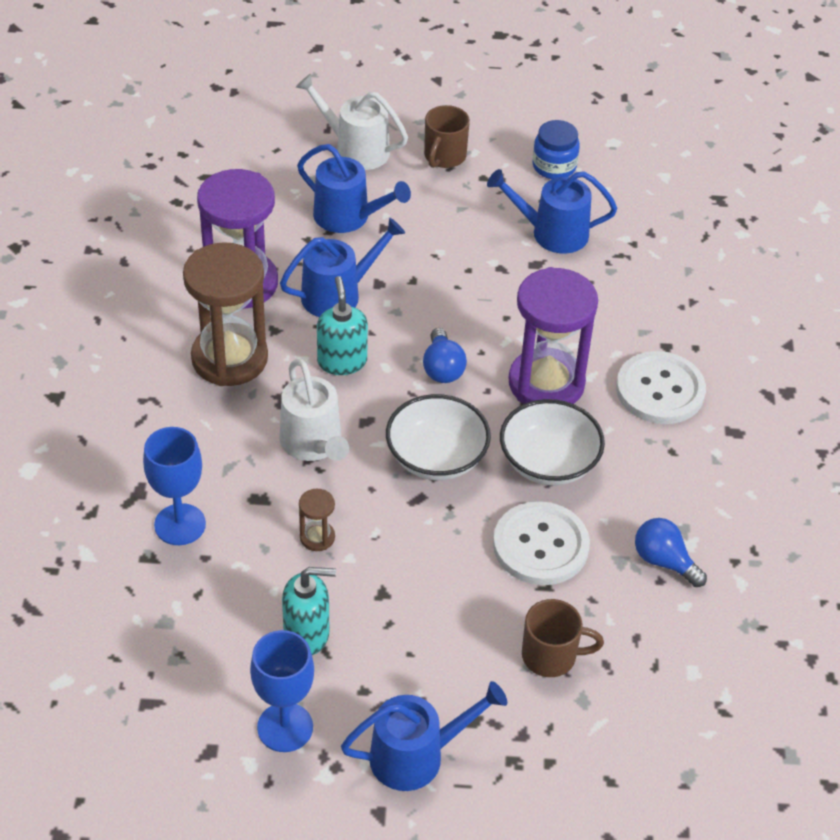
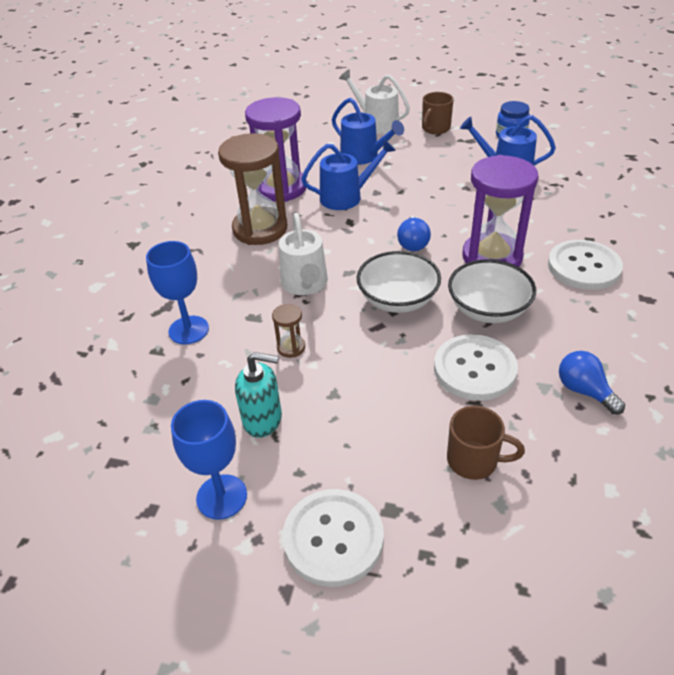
camera: 15 degrees right, 5 degrees down
(342, 361) = (339, 235): turquoise soap dispenser -> none
(416, 756) = (333, 538): blue watering can -> white button

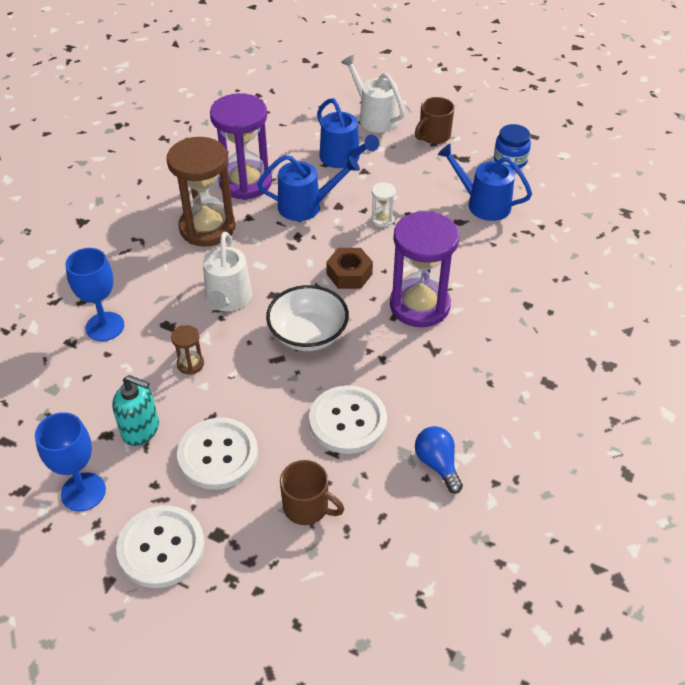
camera: 10 degrees right, 5 degrees up
(413, 243) = (349, 274): blue light bulb -> brown nut
(422, 196) = (382, 219): none -> white hourglass
(488, 309) = (389, 362): white bowl -> none
(583, 267) = (505, 335): white button -> white button (218, 455)

